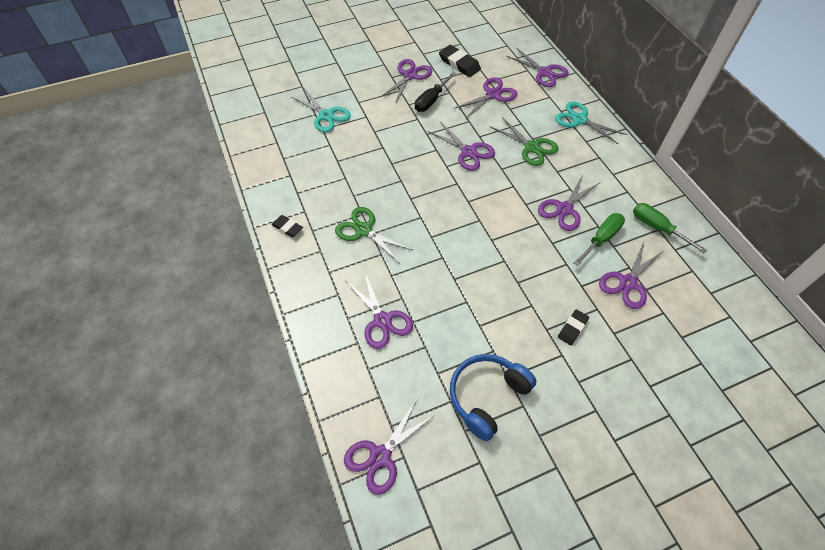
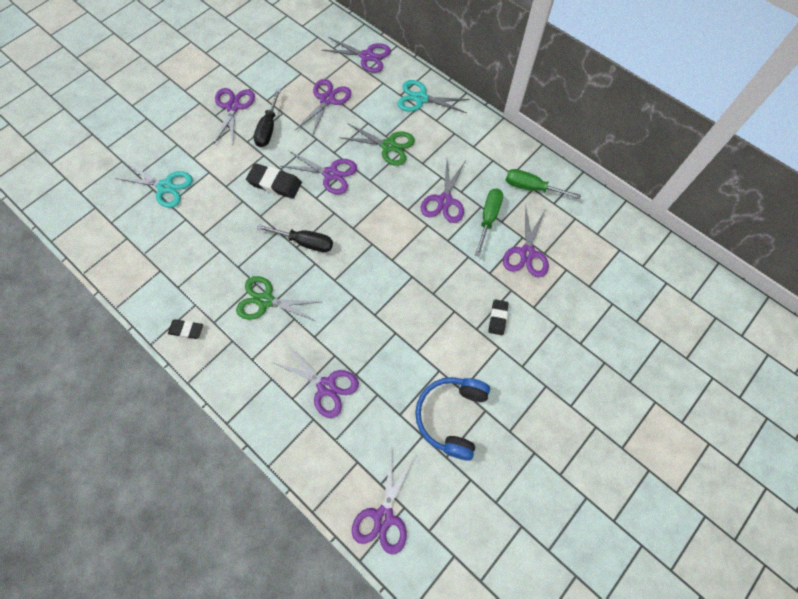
camera: 25 degrees left, 10 degrees up
(420, 197) = (305, 242): none -> black screwdriver
(459, 64) = (278, 75): black eraser -> black eraser (275, 183)

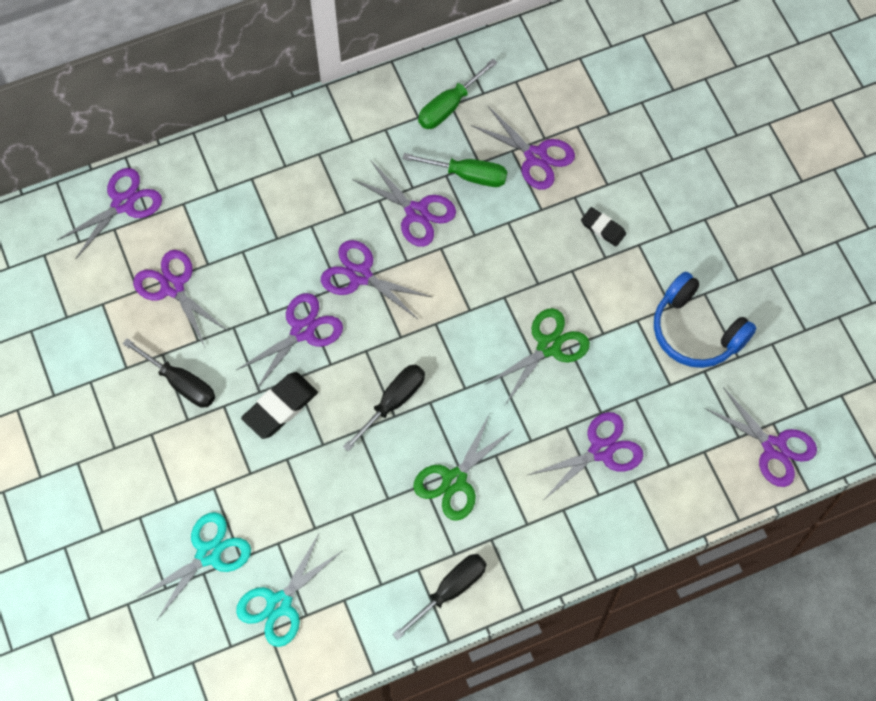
camera: 65 degrees left, 0 degrees up
(186, 330) = (450, 591): black eraser -> black screwdriver
(233, 107) = (113, 417): purple scissors -> purple scissors (360, 275)
(388, 146) = (296, 241): green scissors -> green scissors (548, 346)
(421, 98) = (239, 168): turquoise scissors -> turquoise scissors (279, 604)
(488, 218) = (467, 175): green screwdriver -> green screwdriver turned 150 degrees clockwise

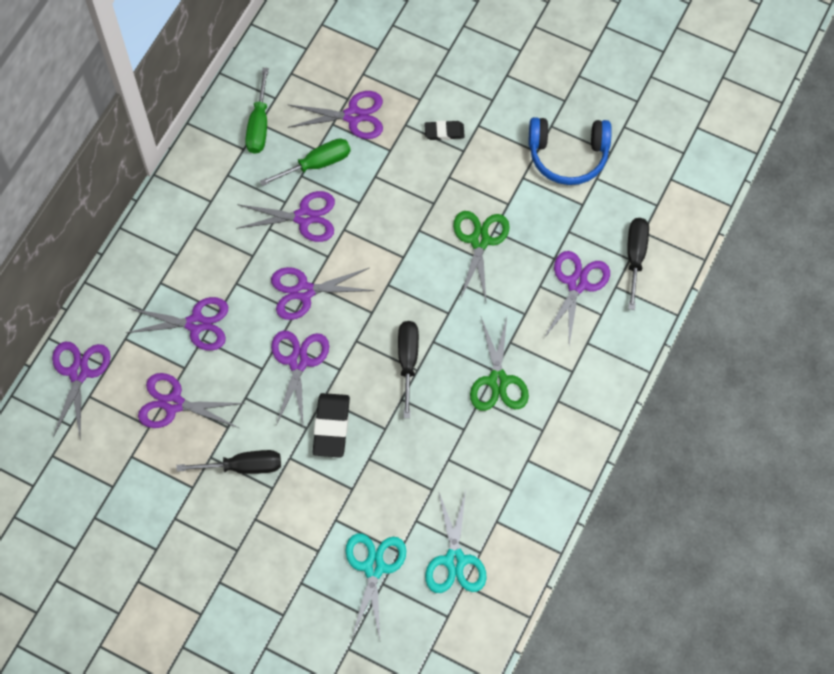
camera: 40 degrees left, 0 degrees up
(450, 591) = (561, 457): black screwdriver -> black screwdriver (635, 257)
(774, 448) = (685, 195): purple scissors -> purple scissors (196, 324)

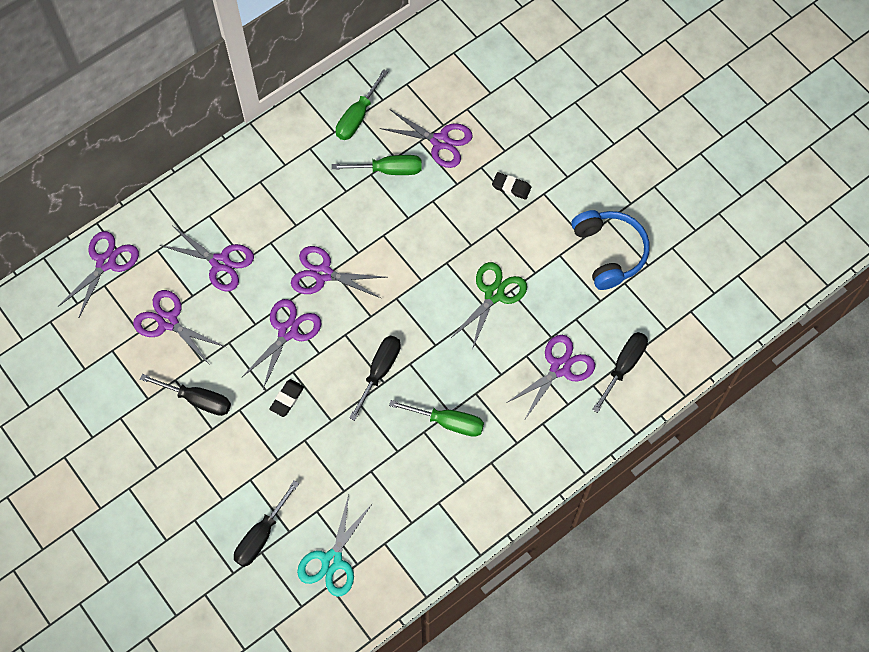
camera: 25 degrees right, 0 degrees up
(304, 217) = (355, 211): purple scissors -> none
(331, 427) = (287, 399): black eraser -> black eraser, size x0.61
(374, 567) = (261, 535): turquoise scissors -> black screwdriver
(498, 381) = (448, 422): green scissors -> green screwdriver
(568, 155) = (609, 252): blue headphones -> blue headphones turned 135 degrees counterclockwise

